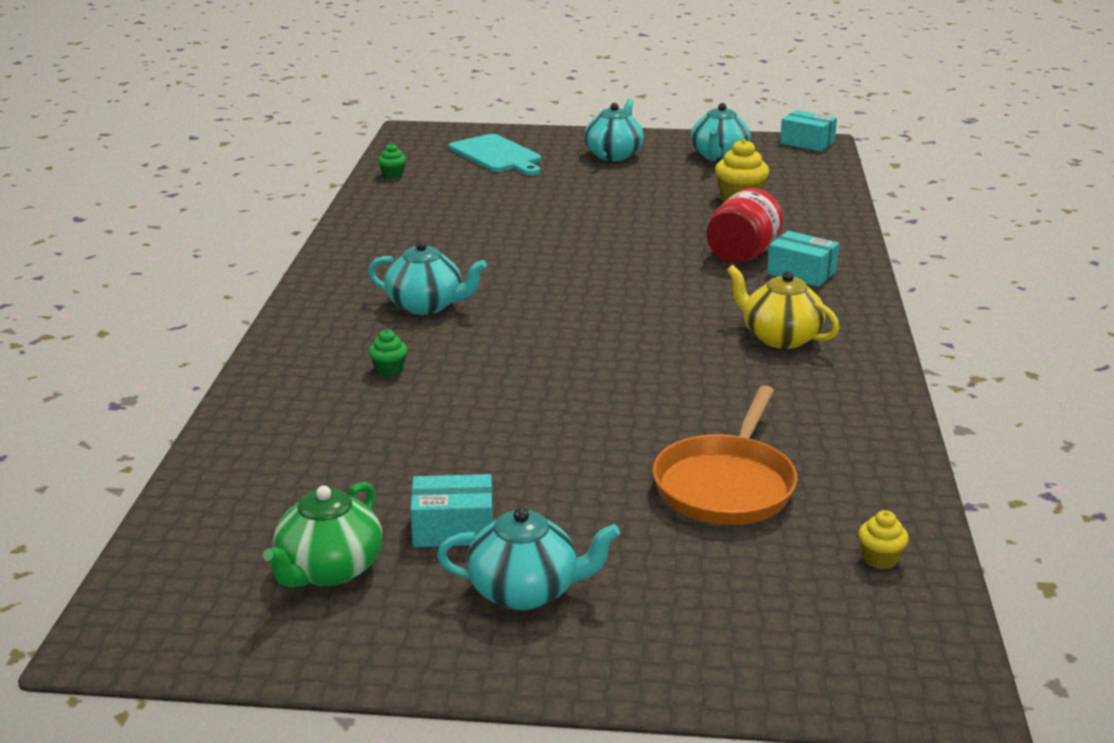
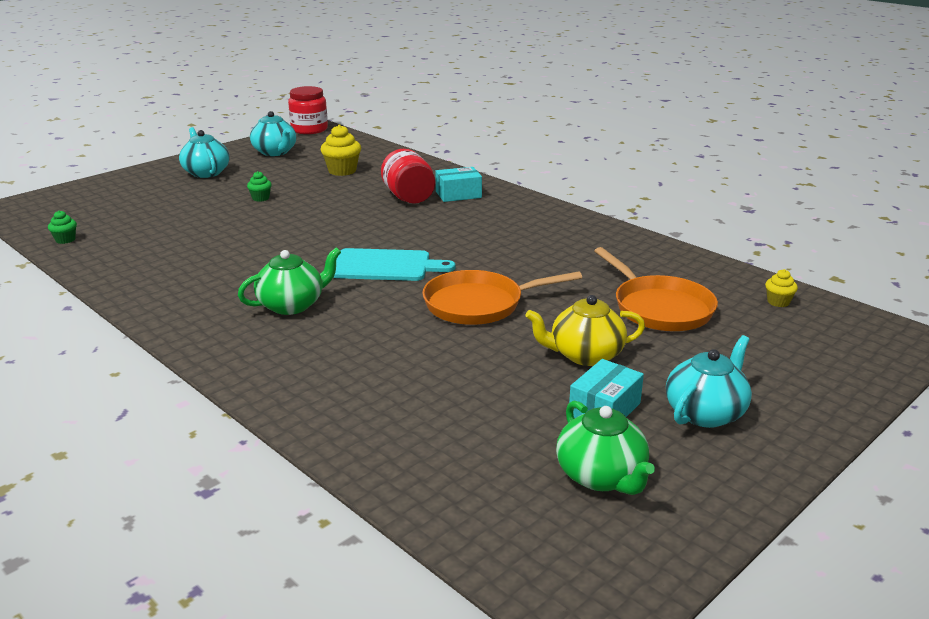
camera: 50 degrees left, 0 degrees up
(389, 370) = (361, 352): green cupcake -> green cupcake (260, 198)
(426, 305) = (292, 305): turquoise teapot -> green teapot
(497, 155) = (120, 199): turquoise cutting board -> turquoise cutting board (385, 266)
(566, 385) = (479, 304): none -> orange pan
(780, 337) = (521, 229): yellow teapot -> yellow teapot (585, 355)
(807, 143) = (309, 129): turquoise box -> red jar

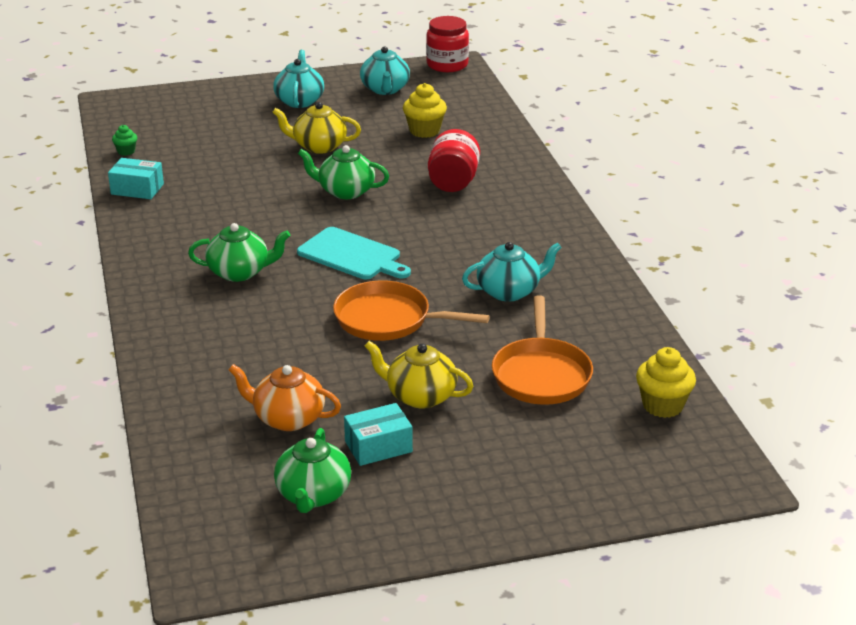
camera: 30 degrees right, 5 degrees up
(260, 198) = (319, 146): green cupcake -> yellow teapot
(323, 223) = (345, 191): none -> green teapot
(458, 194) = (504, 191): turquoise box -> turquoise box (137, 189)
(488, 414) = (288, 418): none -> orange teapot
(705, 413) = (454, 478): turquoise teapot -> turquoise teapot (509, 291)
(778, 302) = (663, 405): yellow cupcake -> yellow cupcake, size x1.80

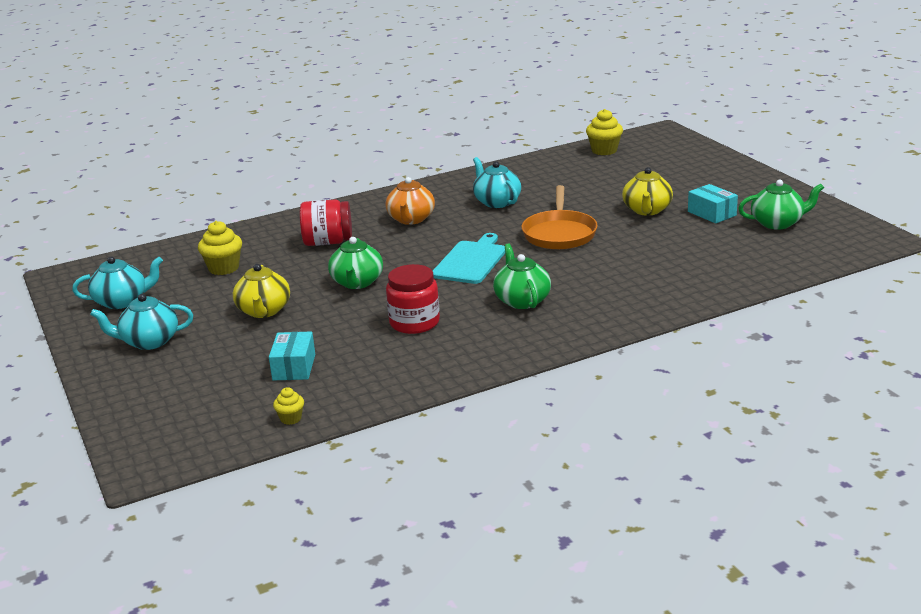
camera: 100 degrees left, 5 degrees down
(126, 151) = (291, 418): green cupcake -> yellow cupcake
(137, 189) = (382, 388): turquoise box -> turquoise box (294, 367)
(288, 418) = (707, 244): orange teapot -> orange teapot (411, 219)
(447, 65) = (61, 280): red jar -> red jar (414, 323)
(541, 374) = (595, 182): orange pan -> none

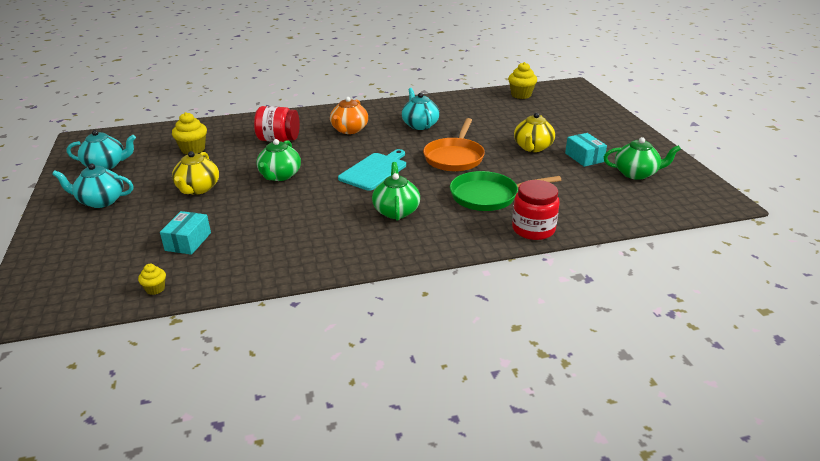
camera: 10 degrees right, 5 degrees up
(414, 323) = (302, 217): red jar -> red jar (533, 229)
(620, 270) = (488, 196): none -> green pan

